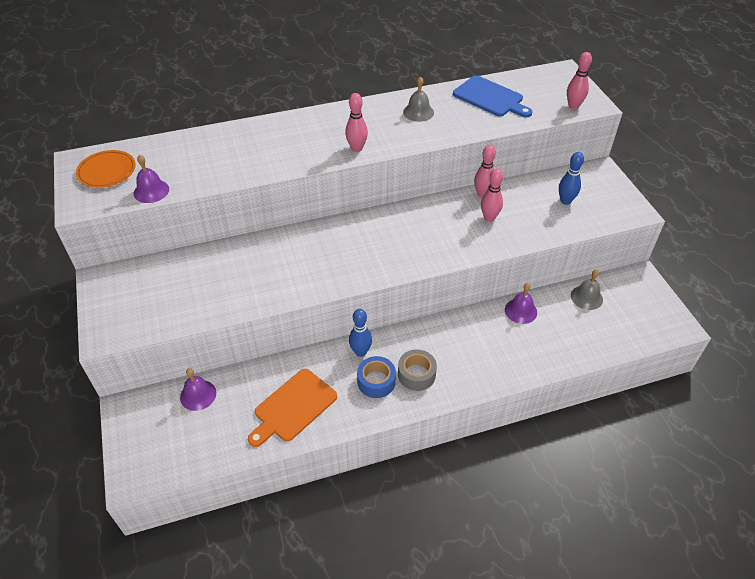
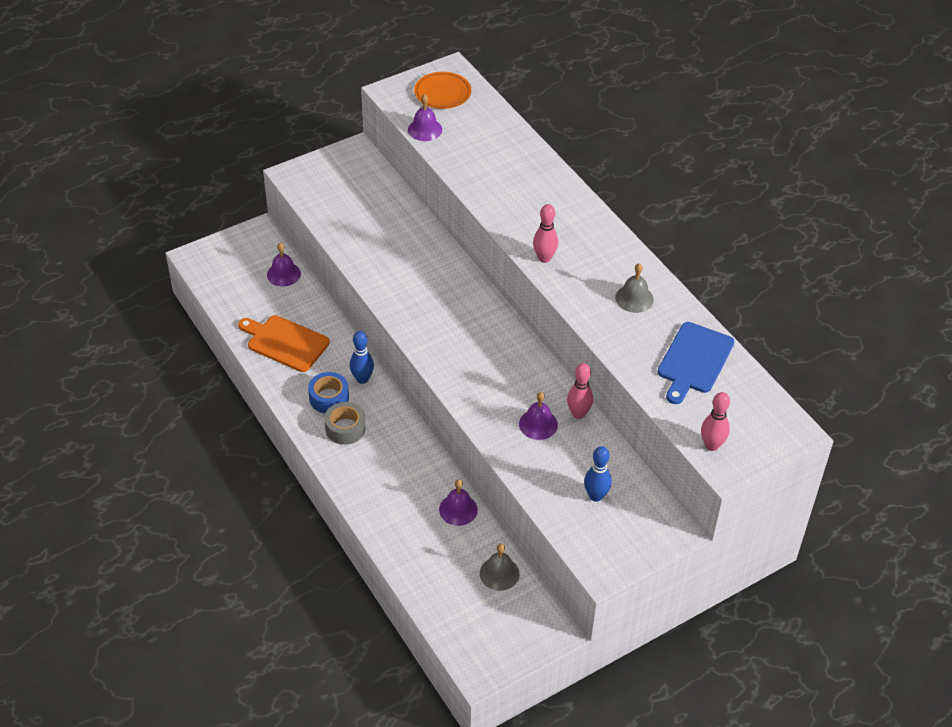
camera: 75 degrees right, 0 degrees up
(489, 218) = (538, 424): pink bowling pin -> purple bell

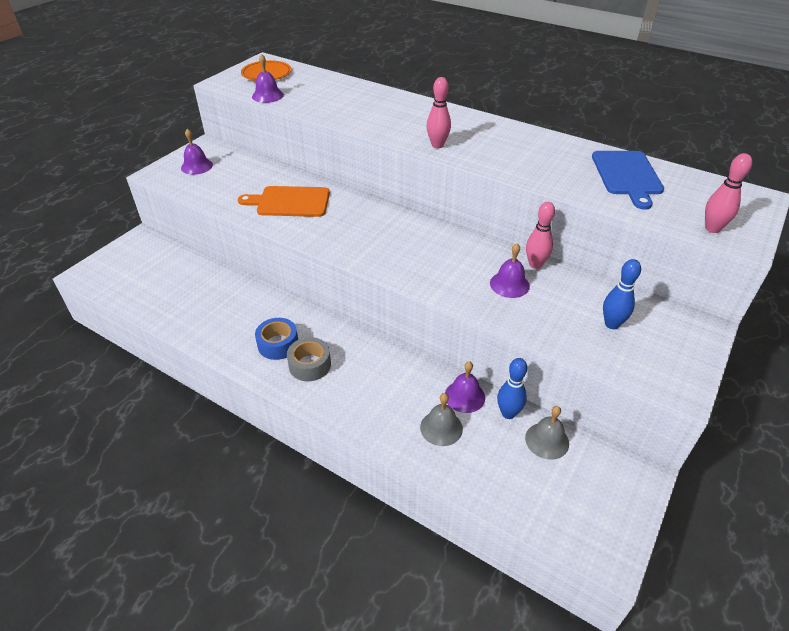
camera: 25 degrees left, 5 degrees down
(283, 274) = (179, 261): purple bell -> purple bell (196, 166)
(285, 342) = (209, 313): orange cutting board -> orange cutting board (290, 202)
(362, 379) = (300, 318): blue bowling pin -> blue bowling pin (508, 413)
(634, 298) = (535, 150): grey bell -> grey bell (441, 428)

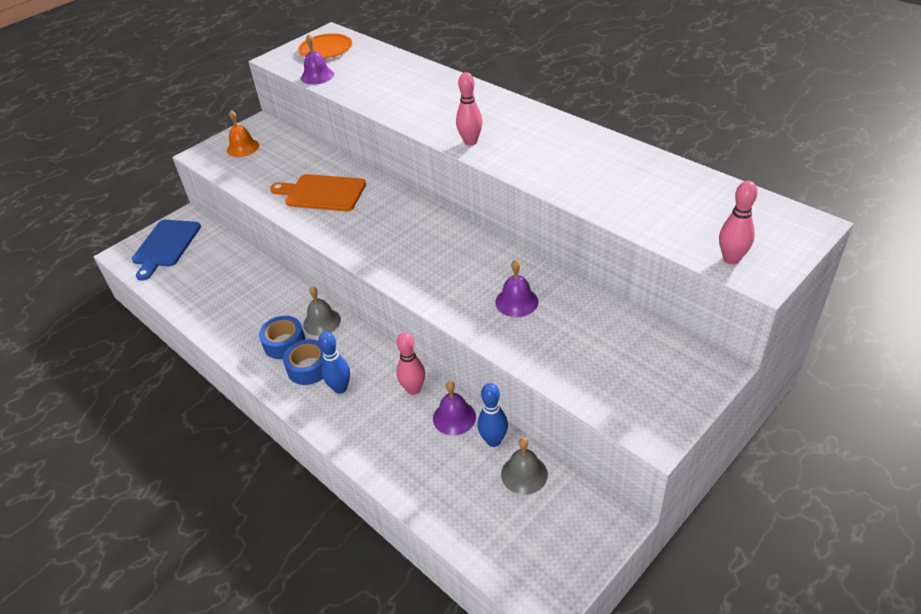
camera: 15 degrees right, 0 degrees up
(196, 166) = (243, 148): purple bell -> orange bell
(310, 365) = (309, 368): grey tape -> blue tape
(441, 428) = (418, 447): grey bell -> grey bell (322, 322)
(535, 264) = (554, 281): pink bowling pin -> pink bowling pin (413, 389)
(612, 324) = (610, 356): blue bowling pin -> blue bowling pin (340, 388)
(627, 175) = (665, 189): blue cutting board -> blue cutting board (165, 246)

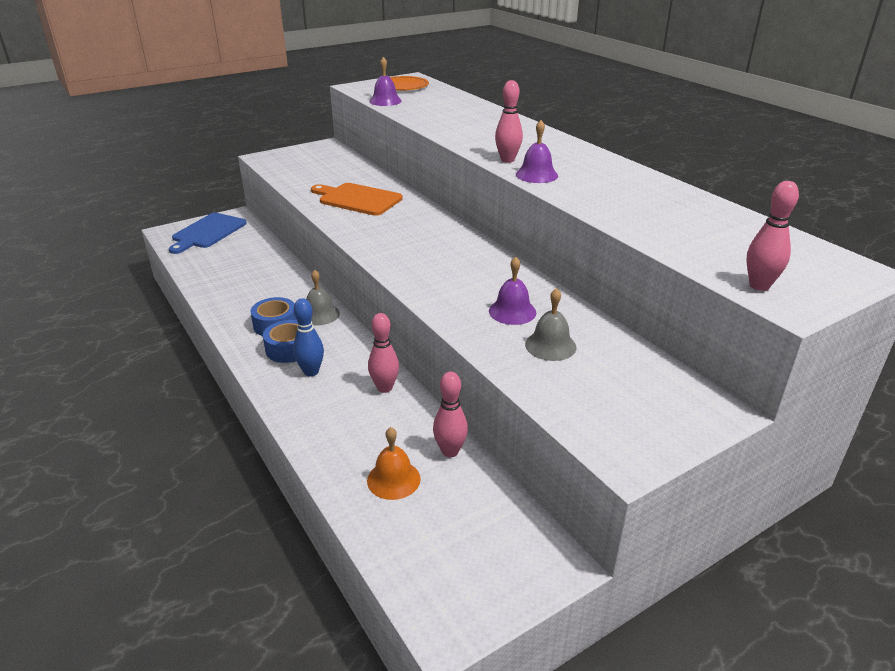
camera: 10 degrees right, 10 degrees down
(243, 148) = (303, 158): orange bell -> orange bell (393, 479)
(454, 417) = (416, 421): purple bell -> purple bell (536, 175)
(493, 440) = (450, 451): blue bowling pin -> pink bowling pin
(524, 474) = (471, 490): grey bell -> grey bell (550, 345)

